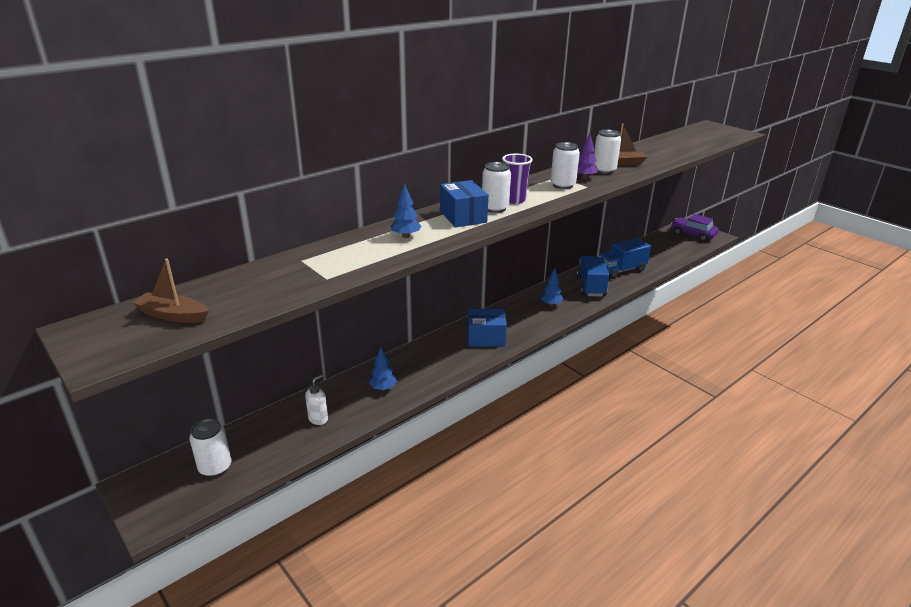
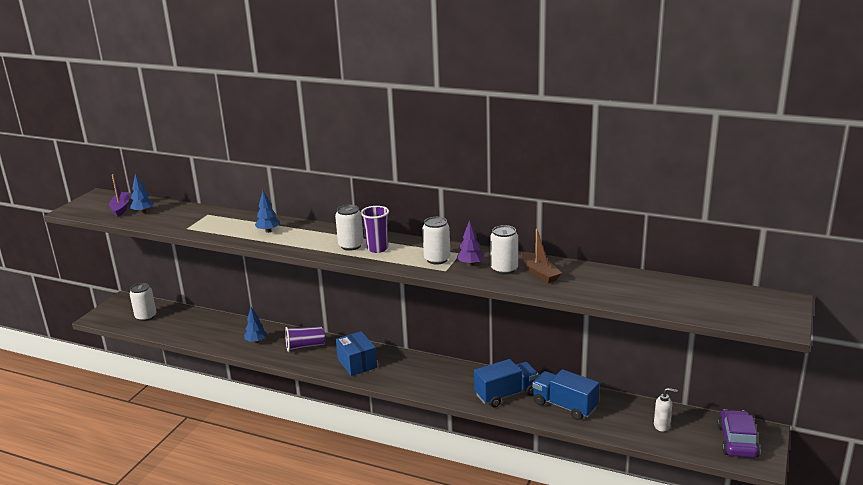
camera: 65 degrees right, 5 degrees down
(173, 315) = (121, 208): brown boat -> purple boat
(318, 419) = (207, 331): white soap dispenser -> white soap dispenser (662, 426)
(426, 359) = (305, 347): none -> purple cup
(463, 217) = (321, 239): blue box -> none
(551, 304) = (445, 380): blue tree -> blue tree (143, 212)

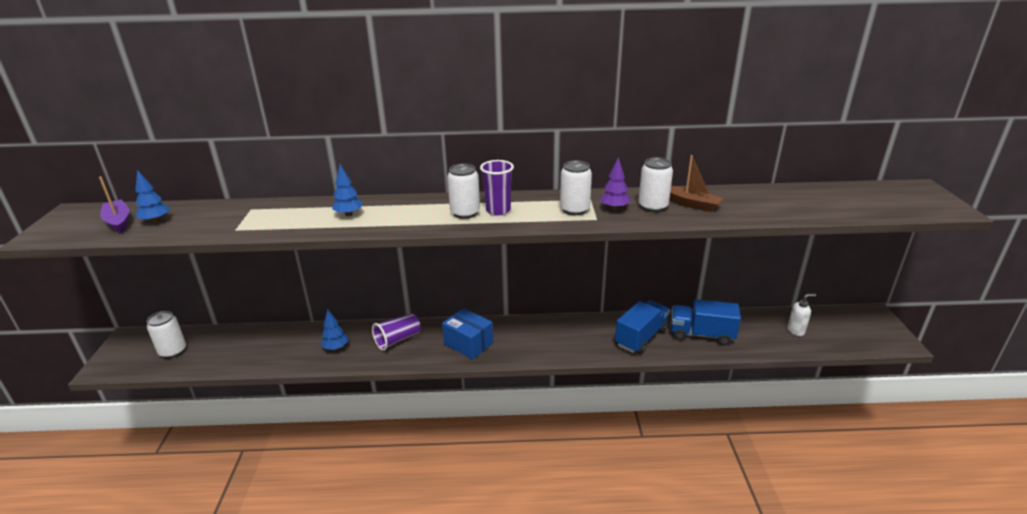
camera: 25 degrees left, 5 degrees up
(737, 441) = (863, 328): purple car -> none

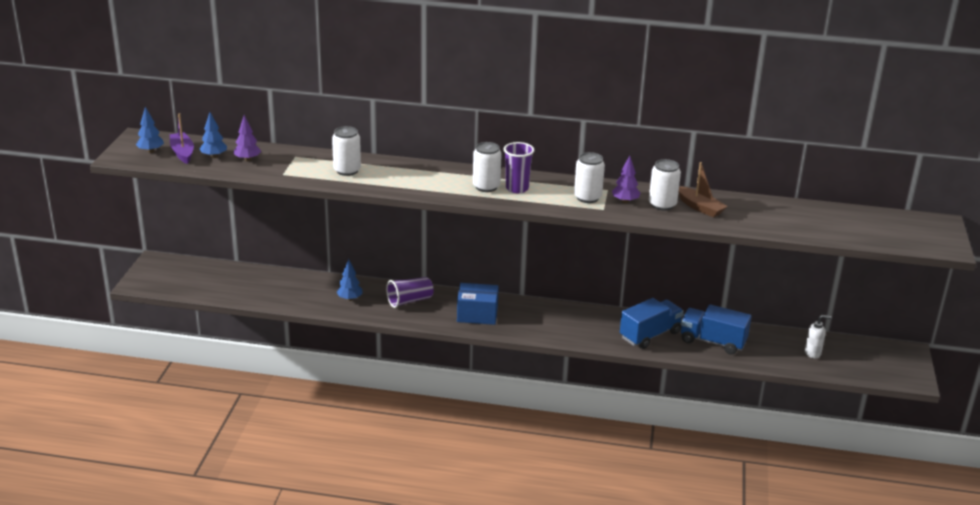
camera: 10 degrees right, 0 degrees up
(173, 351) = (199, 279): white can -> white can (347, 170)
(195, 219) = (247, 159): none -> purple tree
(348, 214) = (381, 173): blue tree -> blue tree (151, 151)
(468, 343) = (477, 314): blue box -> blue box turned 45 degrees counterclockwise

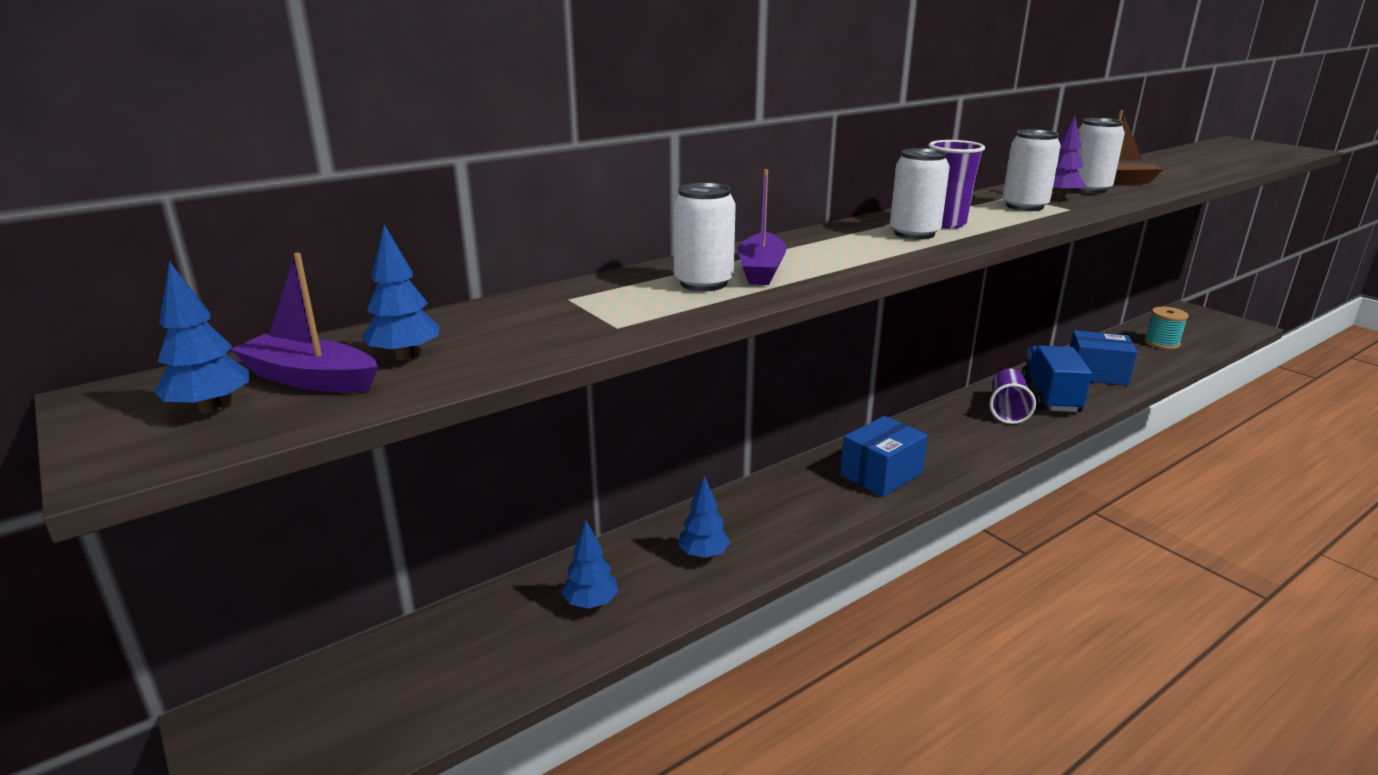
camera: 45 degrees left, 5 degrees down
(247, 159) = (492, 334): purple tree -> none
(288, 290) = (591, 603): none -> blue tree
(379, 175) = (761, 270): none -> purple boat
(409, 301) = (779, 507): purple cup -> purple cup (1007, 410)
(712, 342) = (1096, 374): blue truck -> blue box
(813, 353) = (1161, 343): white soap dispenser -> turquoise spool

